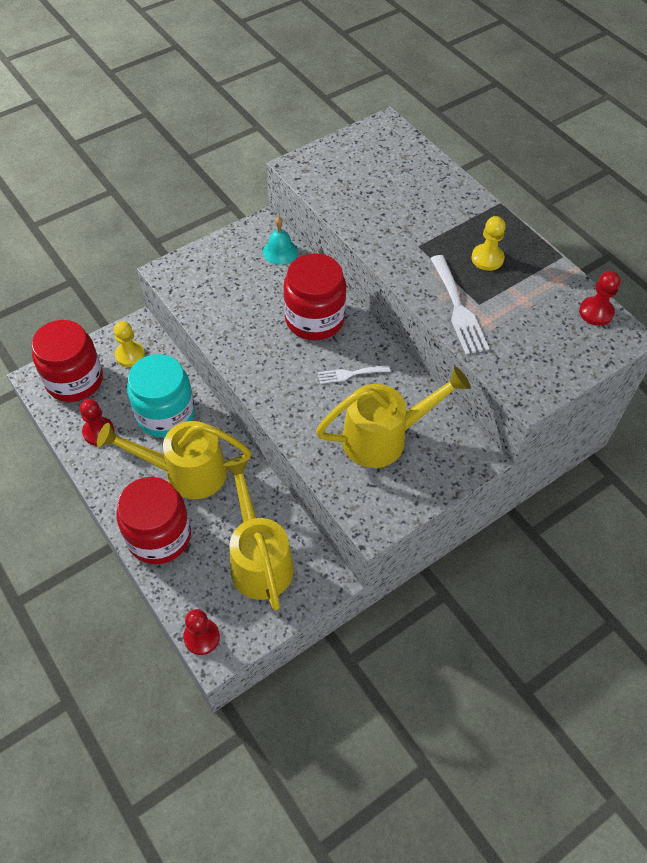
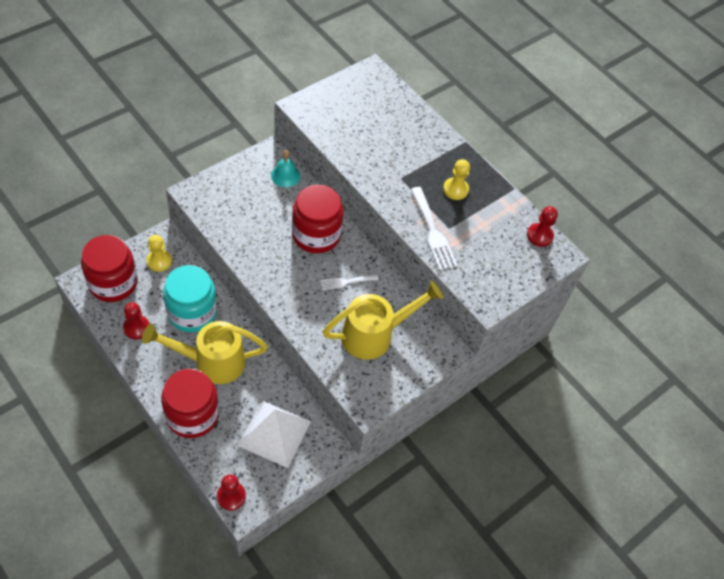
camera: 10 degrees left, 0 degrees up
(259, 559) = (275, 433): yellow watering can -> white pyramid

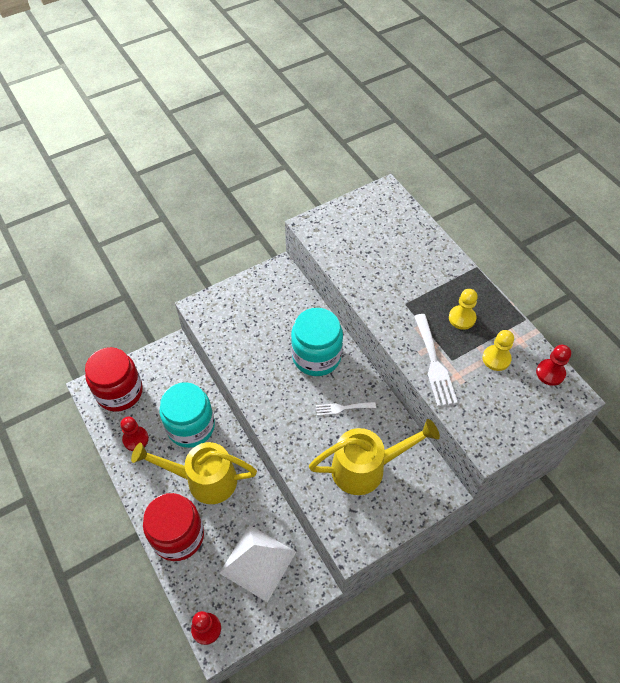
camera: 15 degrees right, 0 degrees up
(159, 261) = (166, 372): yellow pawn -> yellow pawn (496, 358)
(285, 175) = (292, 293): turquoise bell -> none
(316, 235) = (316, 356): red jar -> turquoise jar

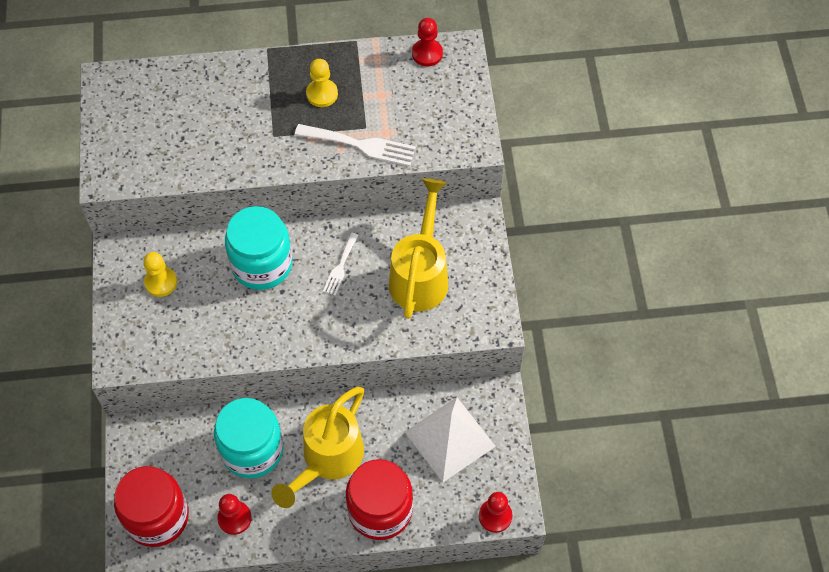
camera: 65 degrees left, 5 degrees up
(496, 358) = (386, 89): yellow pawn -> yellow pawn (161, 282)

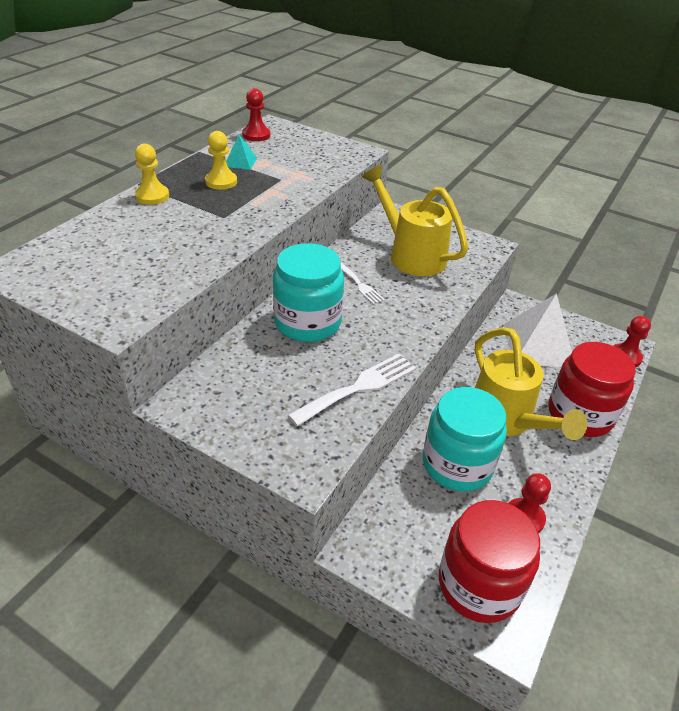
camera: 55 degrees left, 20 degrees down
(161, 282) = (249, 392): yellow pawn -> yellow pawn (152, 196)
(361, 145) = (293, 187): white fork -> white fork (359, 387)
(367, 80) = (240, 162): none -> turquoise pyramid

